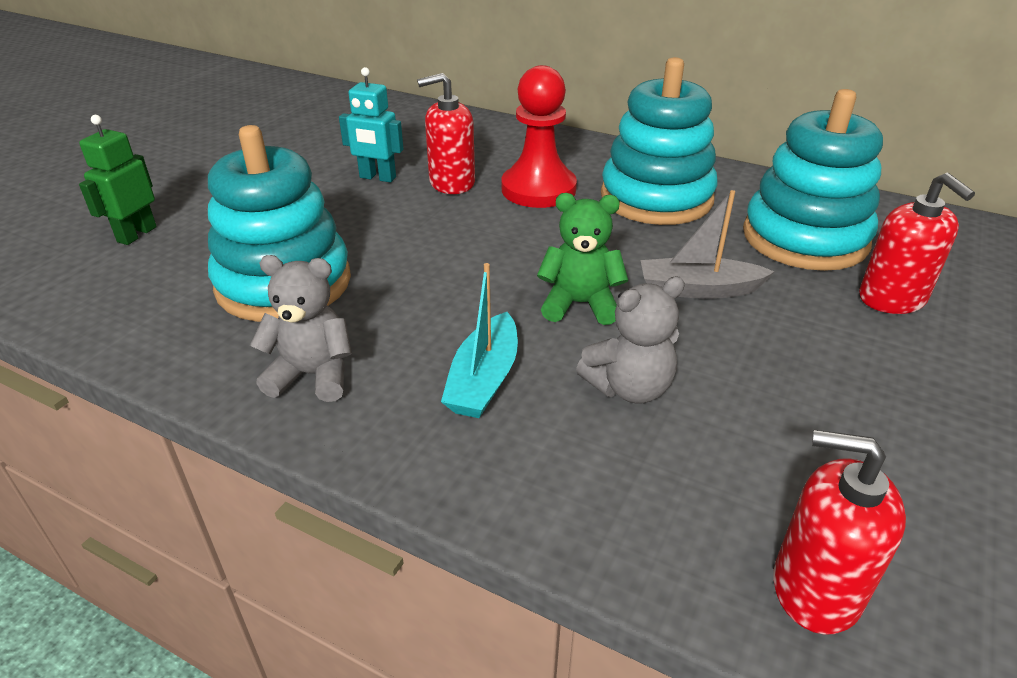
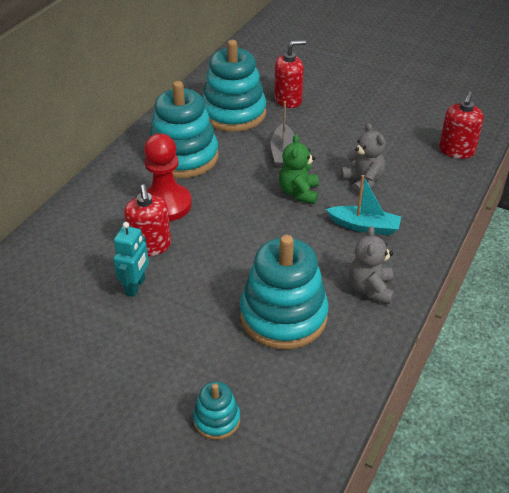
camera: 90 degrees left, 5 degrees up
(136, 234) = (217, 419): green robot -> turquoise stacking toy

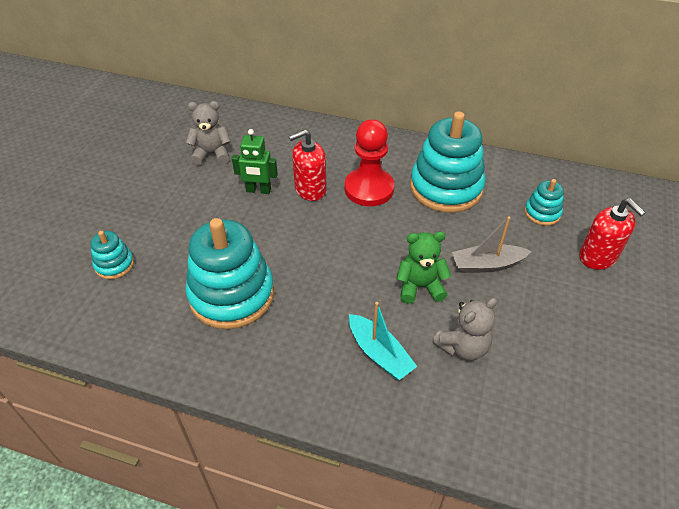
camera: 80 degrees right, 5 degrees up
(136, 286) = (258, 190): turquoise robot -> green robot
(233, 113) = (542, 213): turquoise stacking toy -> turquoise stacking toy, size x0.48
(364, 226) = (379, 353): turquoise boat -> turquoise boat turned 45 degrees counterclockwise
(370, 288) = (278, 365): grey teddy bear -> grey teddy bear (212, 154)
(456, 151) = (580, 461): red soap dispenser -> none

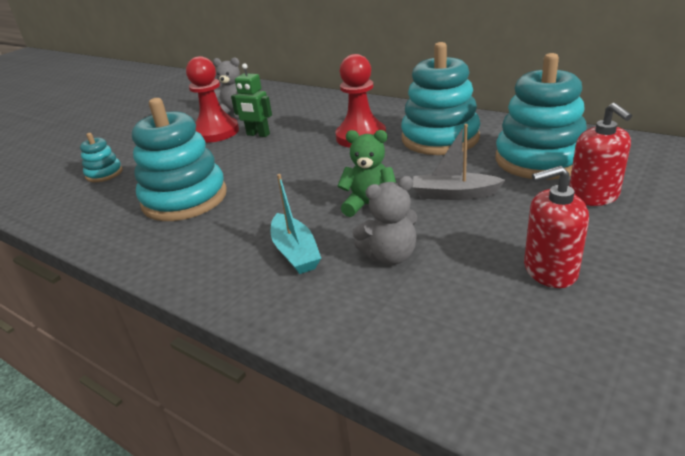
camera: 20 degrees right, 15 degrees down
(208, 189) = (216, 132): none -> red pawn
(310, 189) = (304, 135): red soap dispenser -> red soap dispenser (549, 270)
(542, 213) = (539, 159): turquoise stacking toy -> turquoise stacking toy, size x2.10

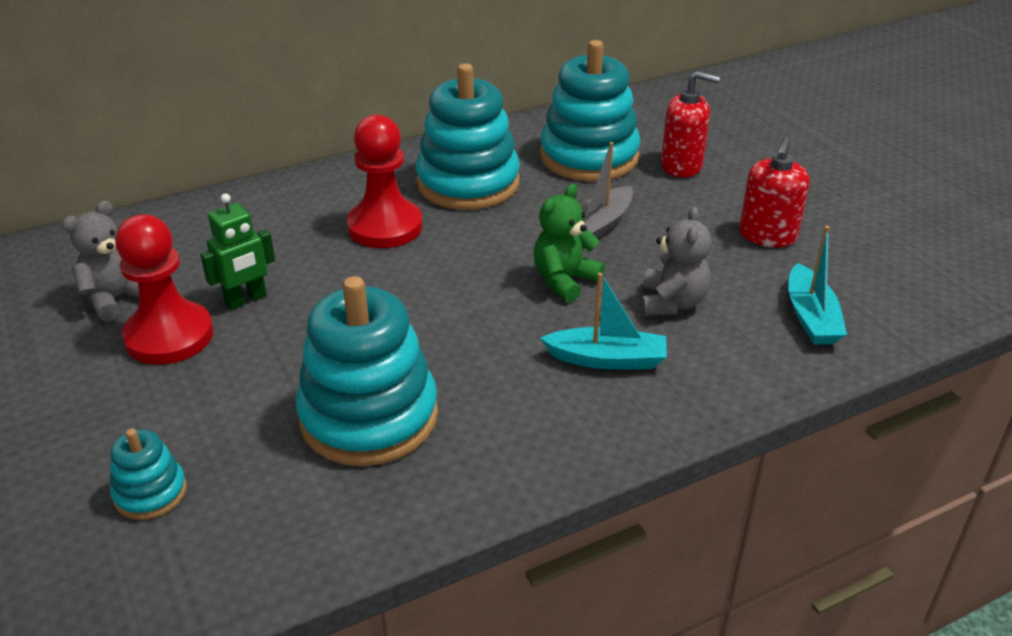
camera: 65 degrees left, 5 degrees up
(448, 335) = (811, 317): none -> turquoise boat

